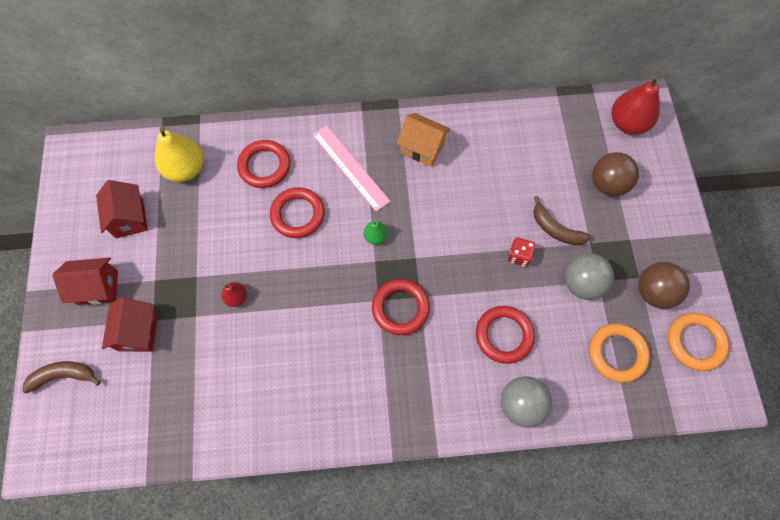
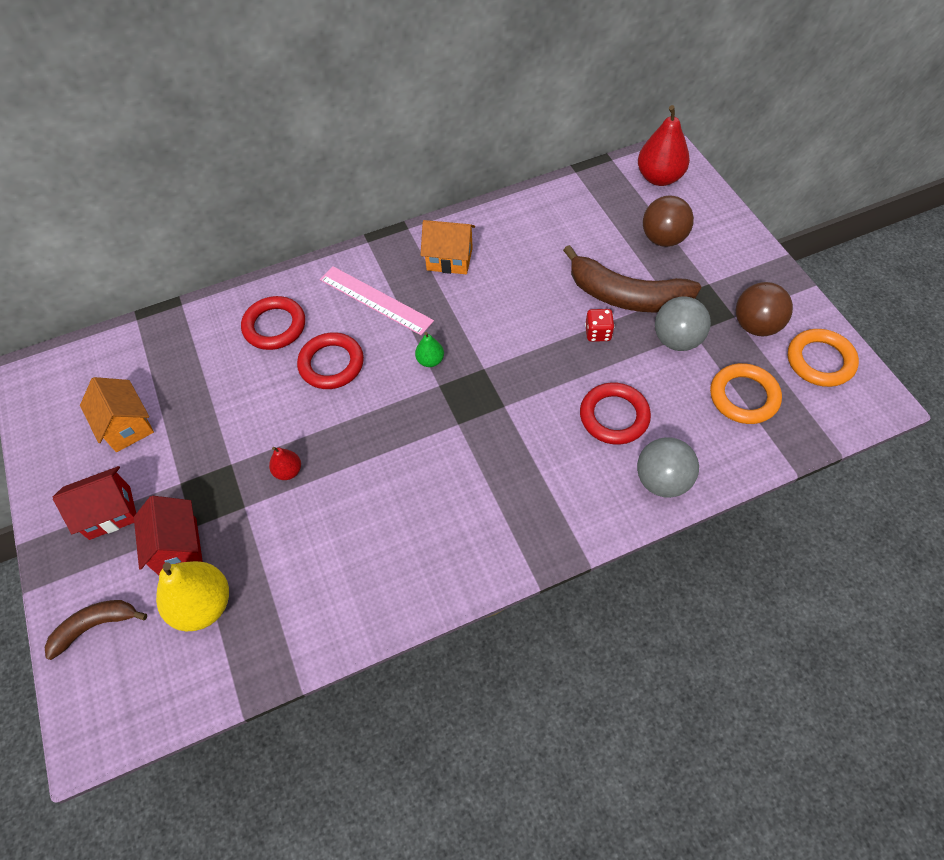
camera: 15 degrees left, 10 degrees down
(129, 218) = (127, 426): red house -> orange house
(185, 169) = (180, 355): yellow pear -> yellow pear (203, 605)
(400, 308) = (486, 424): red ring -> none
(555, 229) = (626, 296): brown banana -> brown banana, size x1.78

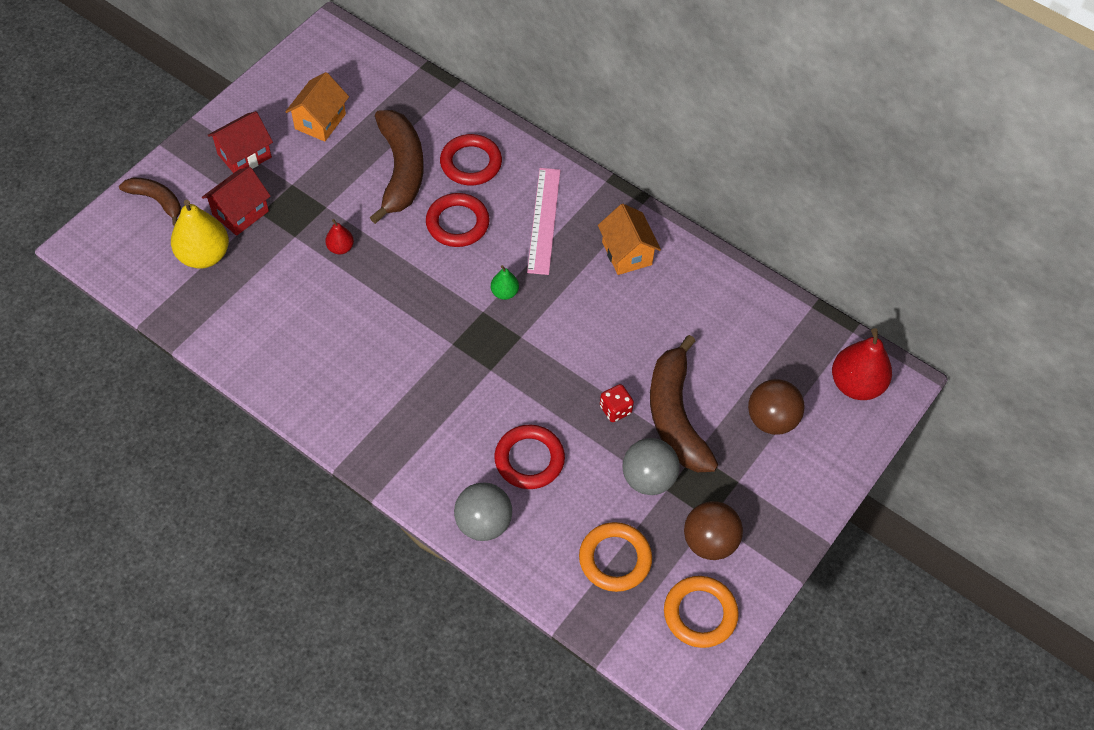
camera: 55 degrees right, 0 degrees up
(110, 512) = (244, 155): red house -> red house turned 75 degrees counterclockwise
(239, 383) = (401, 170): none -> brown banana

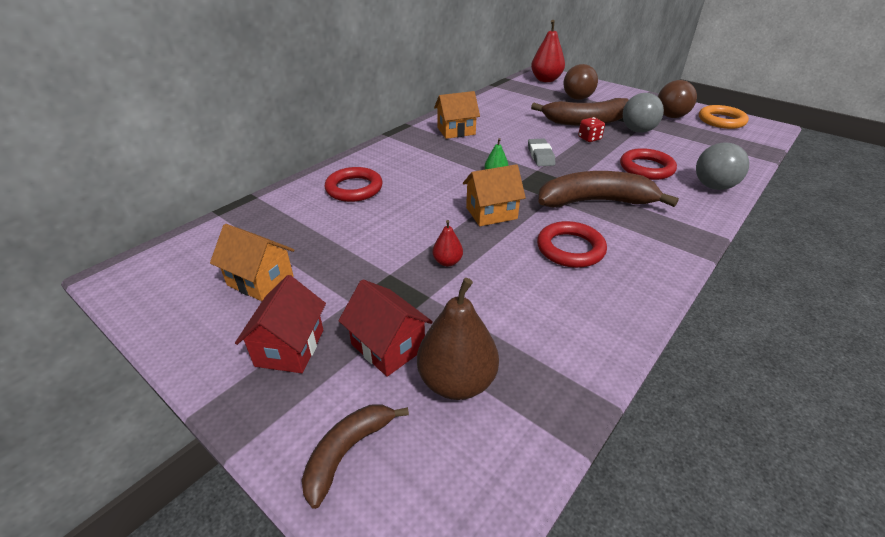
camera: 85 degrees left, 20 degrees down
(204, 255) = (457, 381): yellow pear -> brown pear
(244, 155) = (290, 348): red house -> red house turned 45 degrees clockwise
(401, 170) = (352, 225): brown banana -> brown banana (595, 201)
(422, 285) = (491, 213): none -> orange house
(457, 223) = (422, 195): red ring -> red ring (570, 249)
(544, 220) = (423, 158): pink ruler -> none
(558, 344) = (540, 156): none -> grey eraser
(615, 559) = (705, 142): orange ring -> none

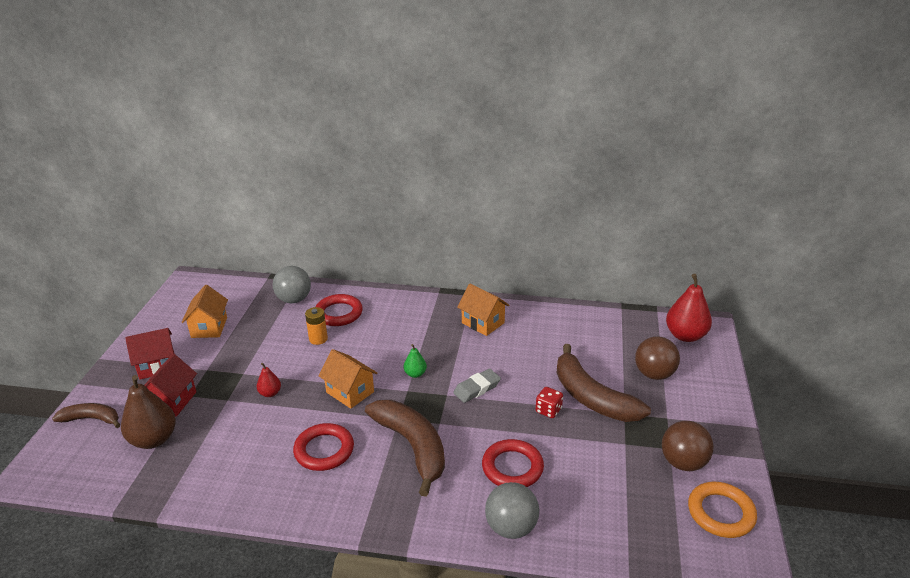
camera: 60 degrees right, 5 degrees down
(383, 210) = (318, 339): none -> orange battery
(637, 131) = (607, 442): grey ball -> grey ball (294, 299)

